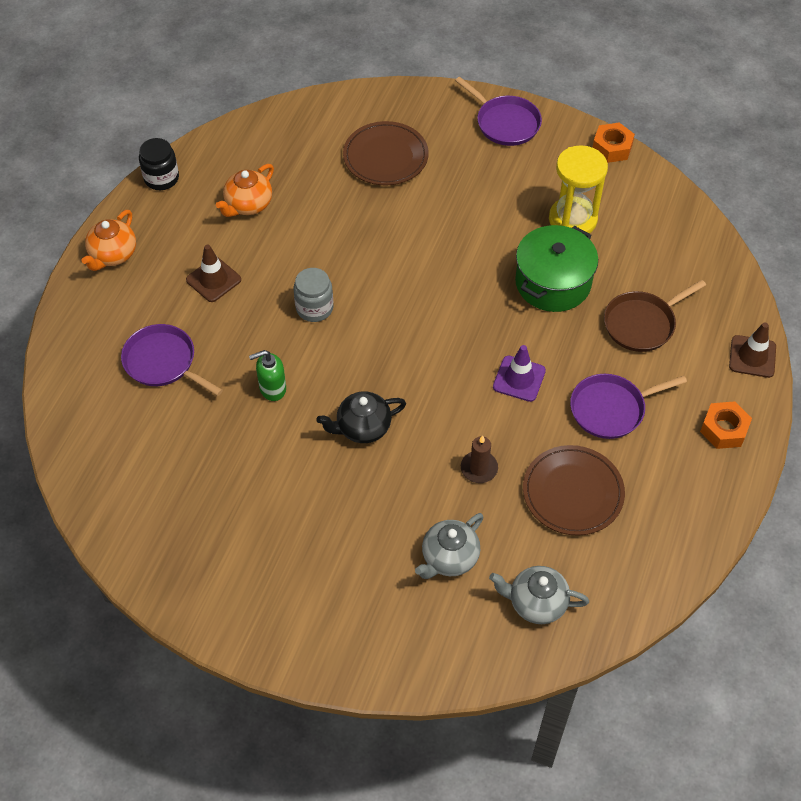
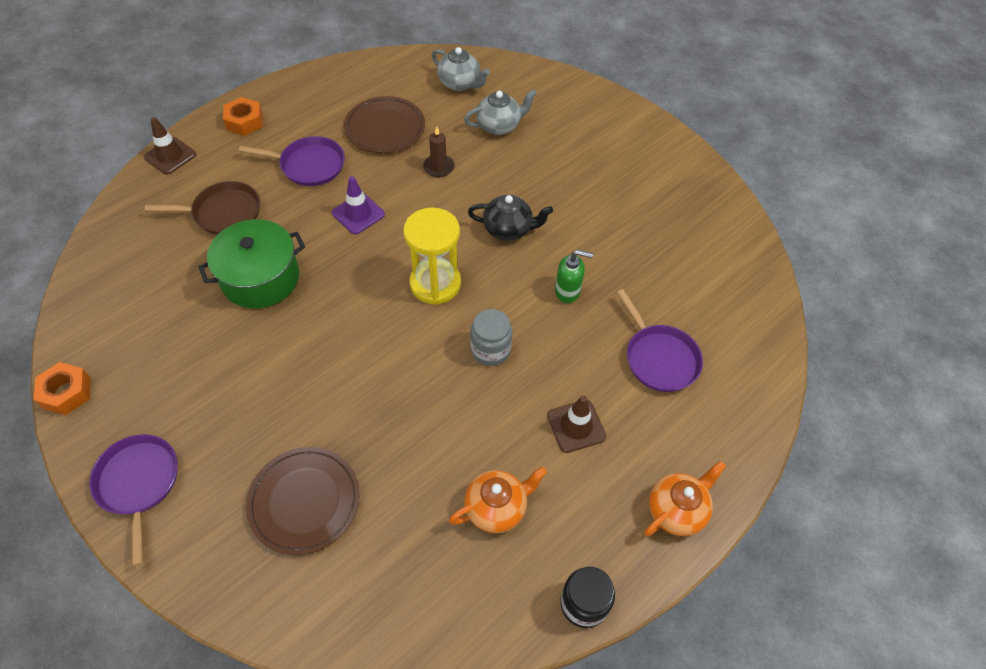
camera: 155 degrees left, 0 degrees up
(572, 219) = (185, 330): yellow hourglass -> yellow hourglass (435, 284)

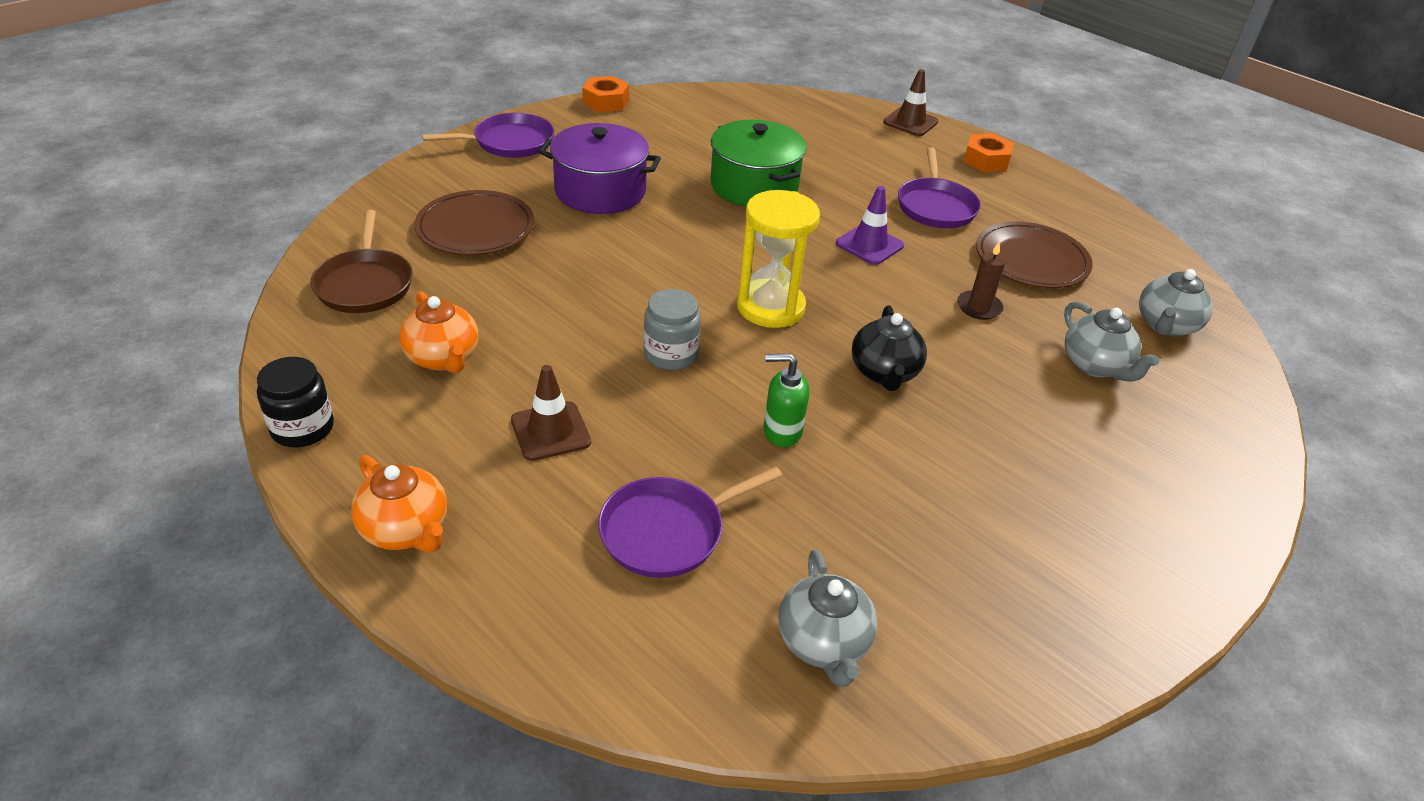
camera: 85 degrees right, 15 degrees down
(223, 213) = (840, 158): brown pan -> brown pan (365, 284)
(252, 397) = (600, 191): none -> purple pot
(567, 291) = (782, 431): green soap dispenser -> green soap dispenser turned 90 degrees clockwise
(726, 290) = (823, 643): none -> grey teapot

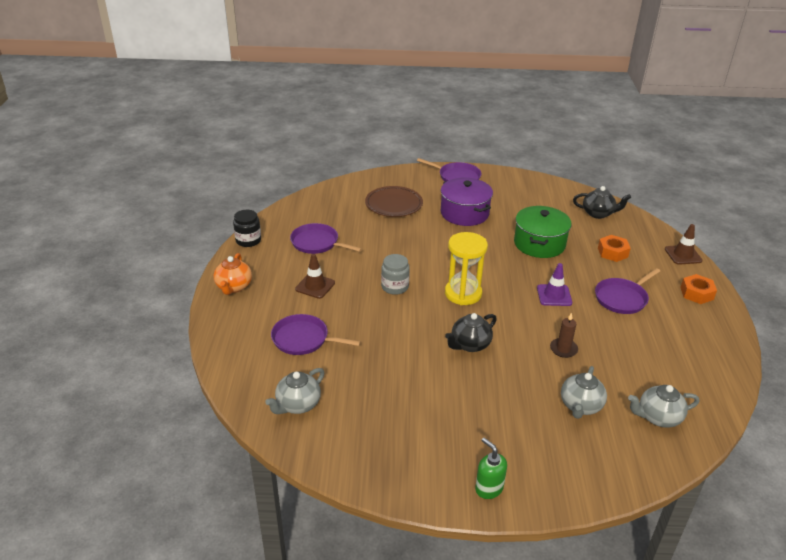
camera: 50 degrees right, 5 degrees down
(365, 284) = (328, 205): brown pan -> none
(443, 358) = (317, 243): orange teapot -> purple pan
(606, 102) = (527, 177): orange nut -> orange nut (612, 252)
(758, 113) = (598, 214): none -> black teapot
(782, 431) = (392, 337): green soap dispenser -> green soap dispenser (488, 488)
(1031, 260) = (633, 348): brown plate -> none

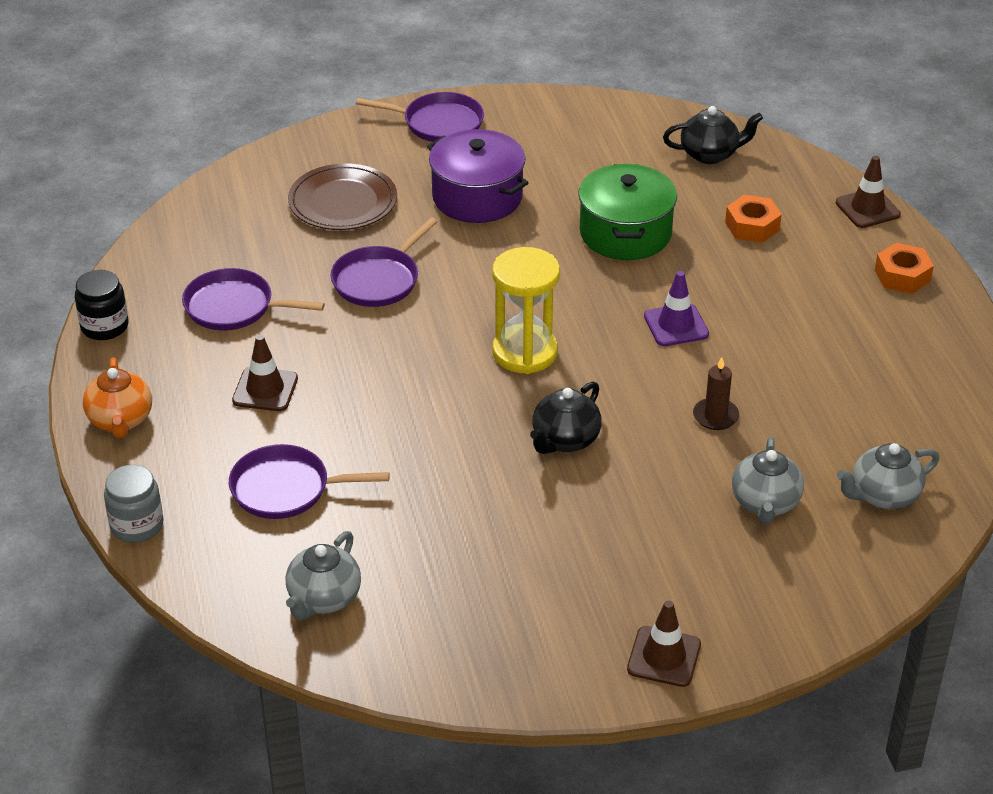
camera: 15 degrees left, 5 degrees up
(395, 287) = (404, 363): grey jar -> grey jar (137, 525)
(488, 488) = (664, 657): green soap dispenser -> brown traffic cone
(622, 298) = (787, 308): purple pan -> purple pan (378, 280)

